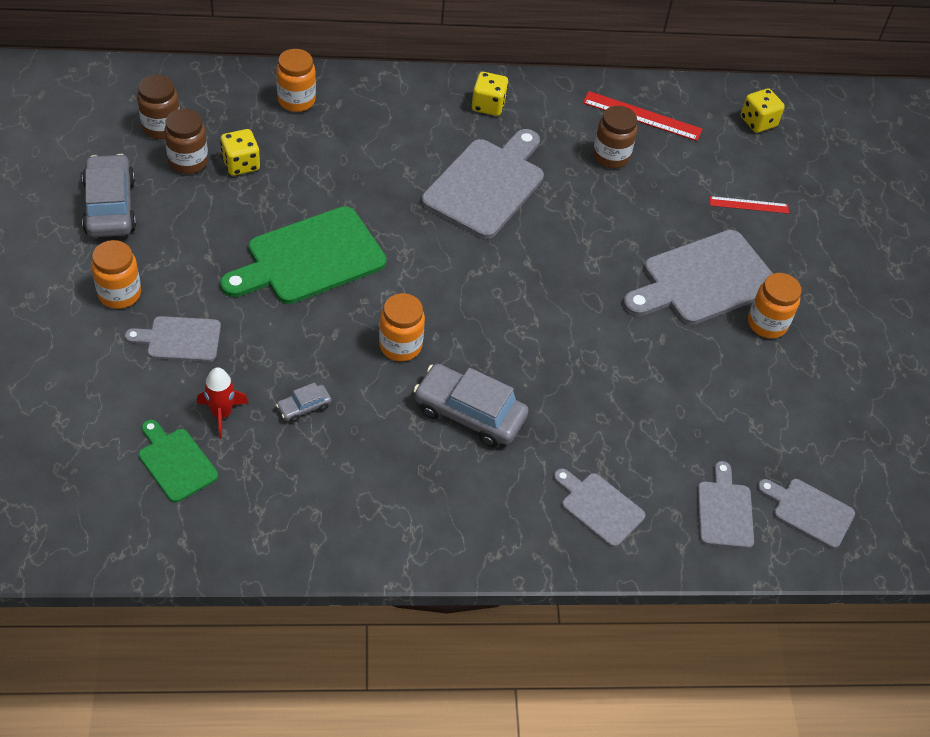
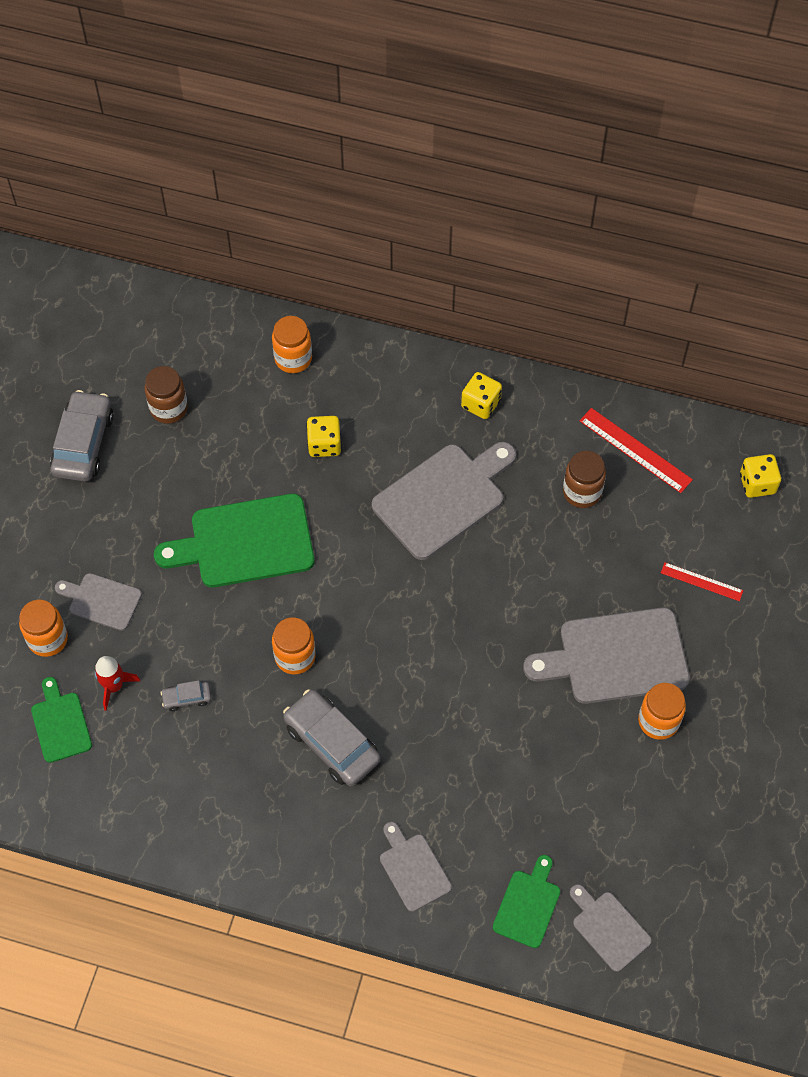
camera: 25 degrees right, 10 degrees up
(119, 294) = (64, 540): orange jar -> orange jar (48, 639)
(161, 127) = (156, 364): brown jar -> none
(241, 164) = (216, 422): yellow dice -> yellow dice (324, 444)
(724, 511) = (528, 905): grey cutting board -> green cutting board

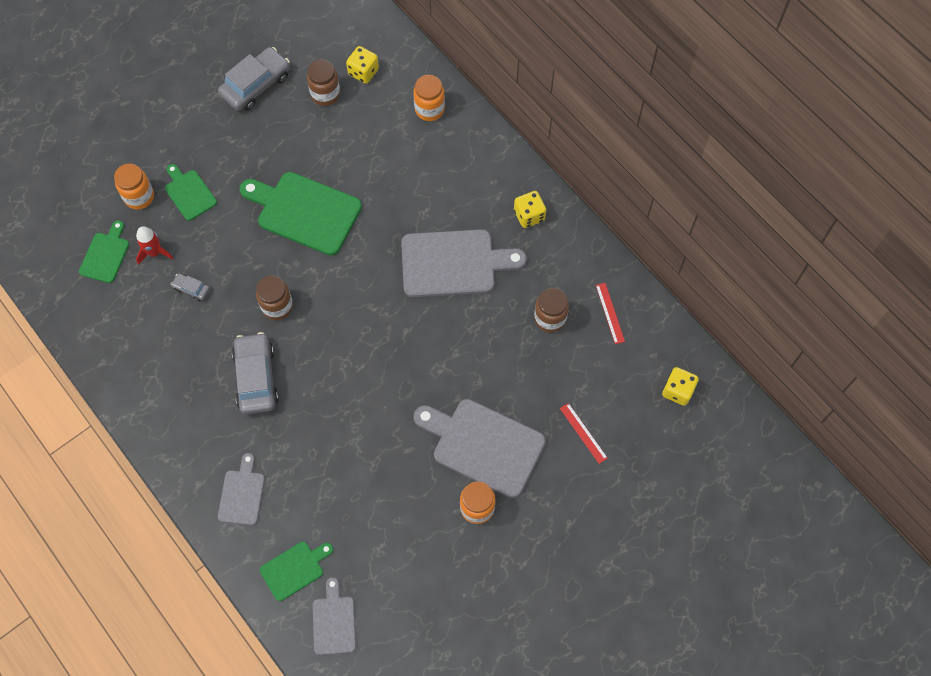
camera: 35 degrees right, 5 degrees up
(101, 601) = (189, 193): grey cutting board -> green cutting board
(295, 657) = (277, 306): orange jar -> brown jar
(324, 444) = (405, 179): yellow dice -> yellow dice (363, 72)
(635, 450) = (610, 313): red ruler -> red ruler, size x0.63

